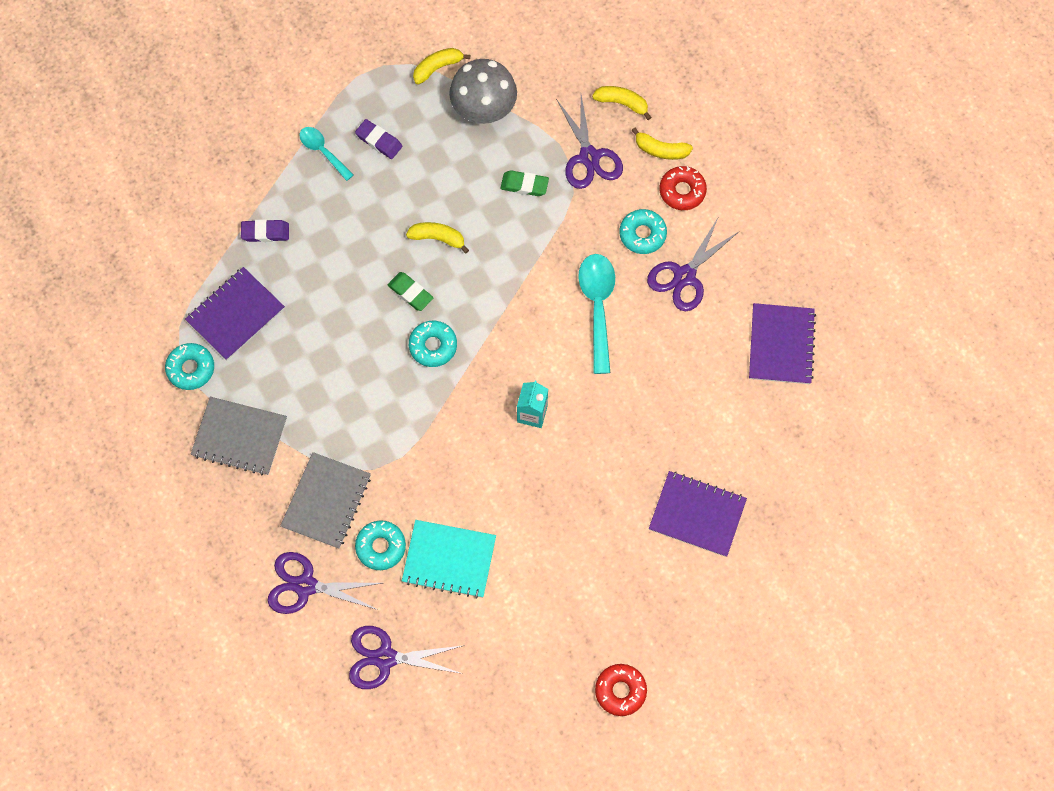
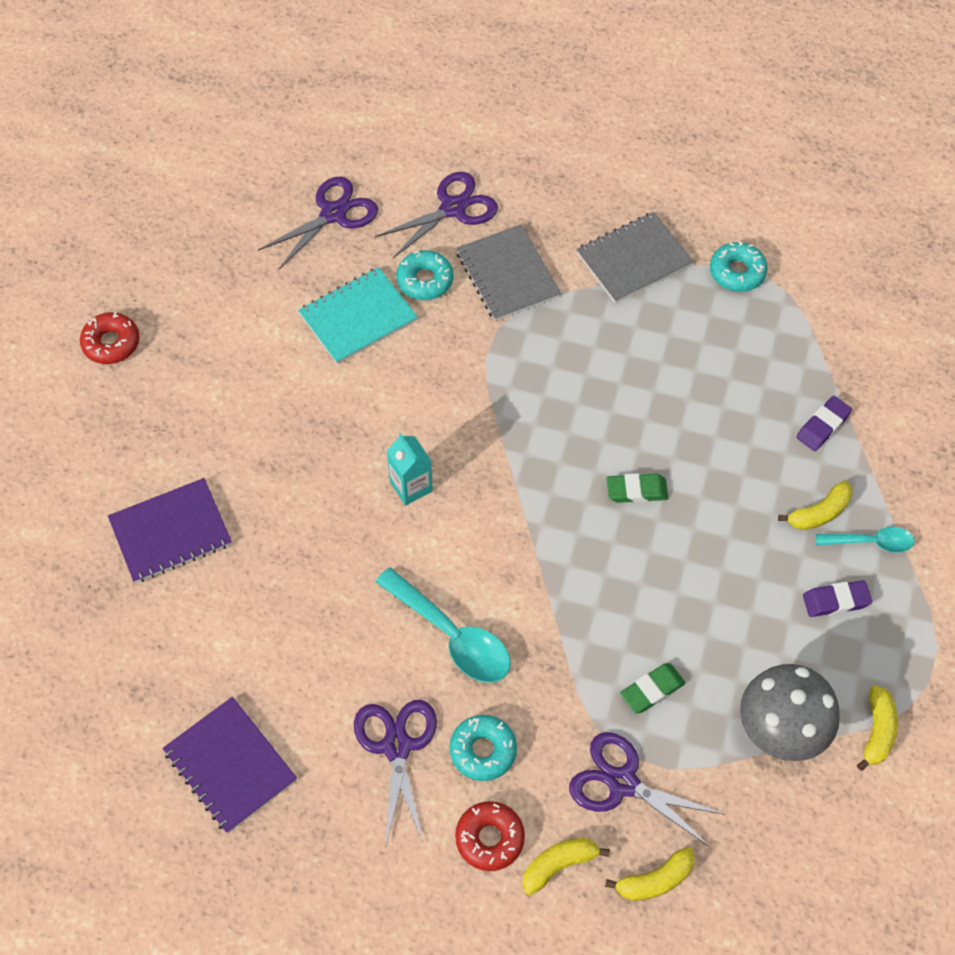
camera: 135 degrees right, 10 degrees down
(235, 314) = (758, 341): purple notebook -> none
(433, 346) = (563, 464): turquoise donut -> none
(438, 238) = (671, 561): yellow banana -> yellow banana (819, 513)

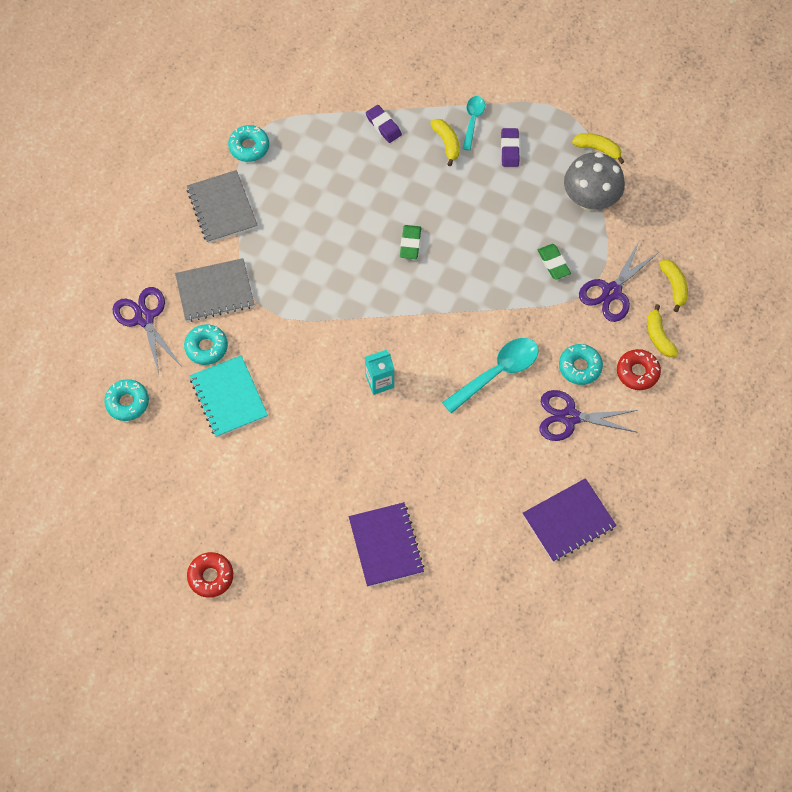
camera: 80 degrees left, 5 degrees up
(333, 214) = (127, 402): purple scissors -> turquoise donut

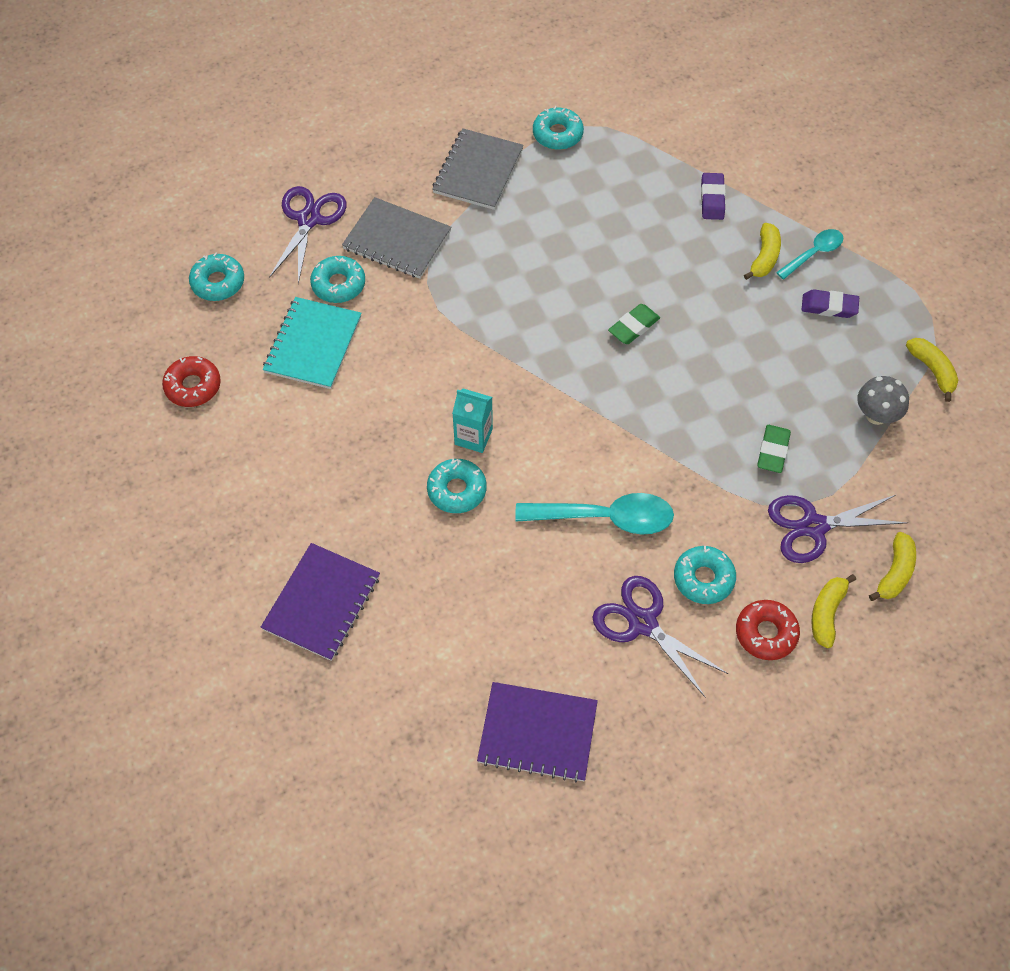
camera: 40 degrees right, 5 degrees down
(210, 576) = (128, 498): red donut -> red donut (193, 386)
(400, 421) = (457, 490): none -> turquoise donut
(509, 149) = (829, 306): purple eraser -> purple eraser turned 60 degrees clockwise
(590, 199) = (876, 415): grey mushroom -> grey mushroom, size x0.60

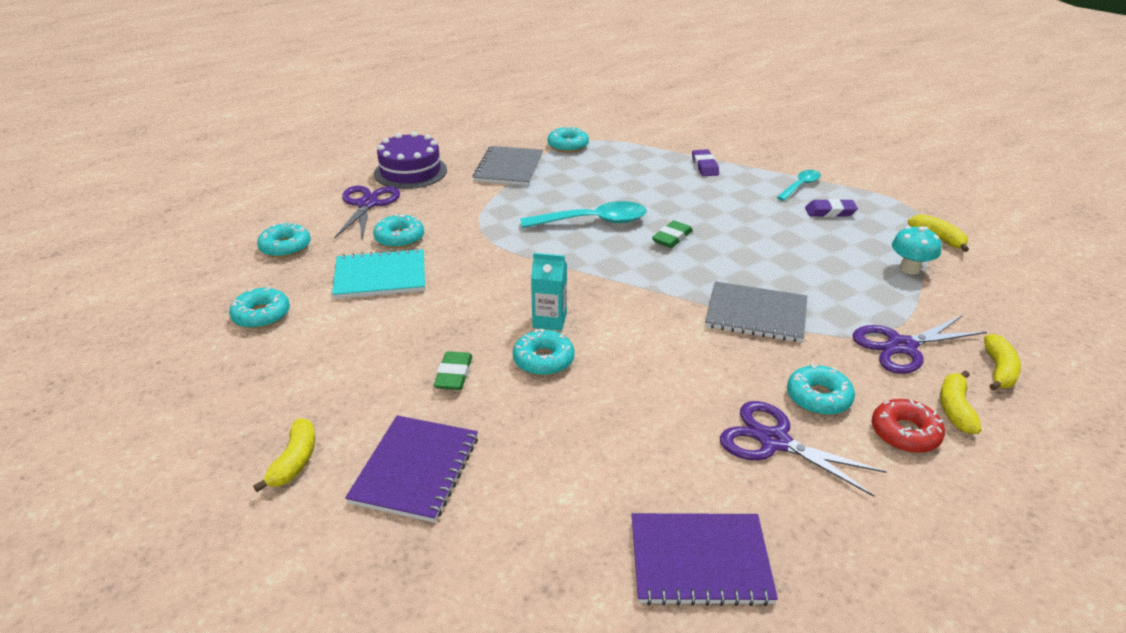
camera: 10 degrees left, 25 degrees down
(193, 386) = (261, 315): red donut -> turquoise donut
(313, 344) = (380, 276): turquoise notebook -> turquoise notebook turned 75 degrees clockwise
(363, 163) = (410, 171): none -> purple cake
(397, 240) = (448, 209): grey notebook -> grey notebook (756, 314)
(605, 518) = (699, 363): turquoise spoon -> turquoise spoon (593, 222)
(764, 257) = (762, 191): yellow banana -> yellow banana (294, 462)
(773, 451) = (834, 300): green eraser -> green eraser (454, 375)
(876, 415) = (910, 269): grey mushroom -> turquoise mushroom

